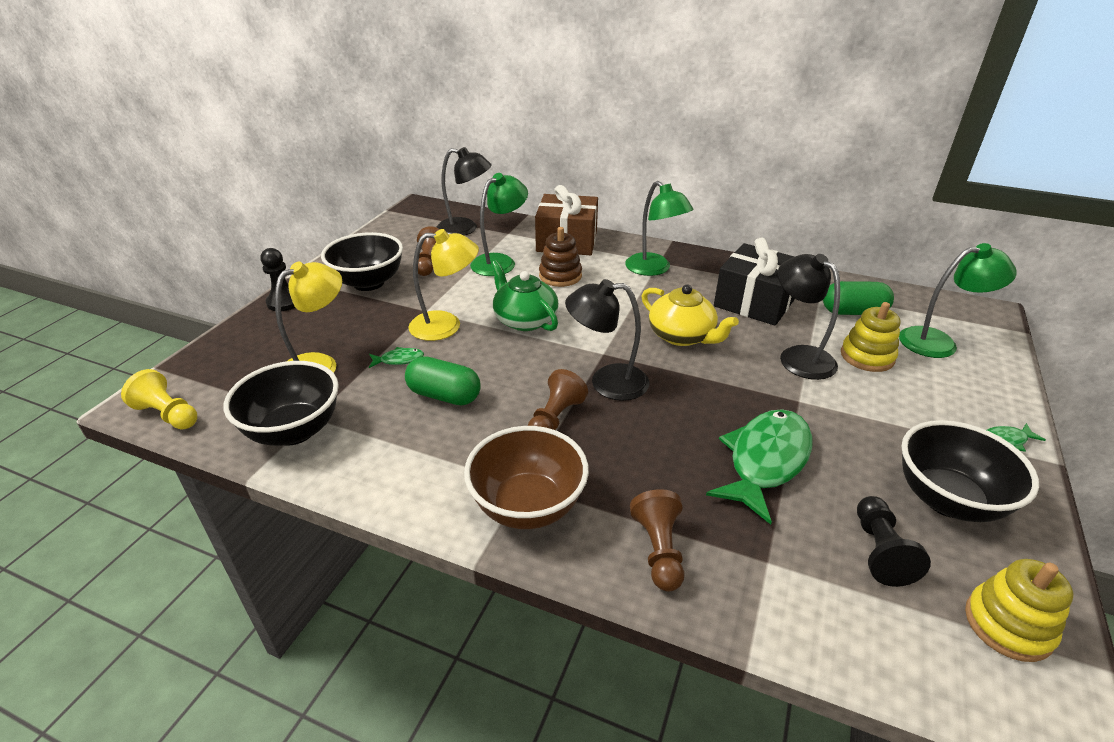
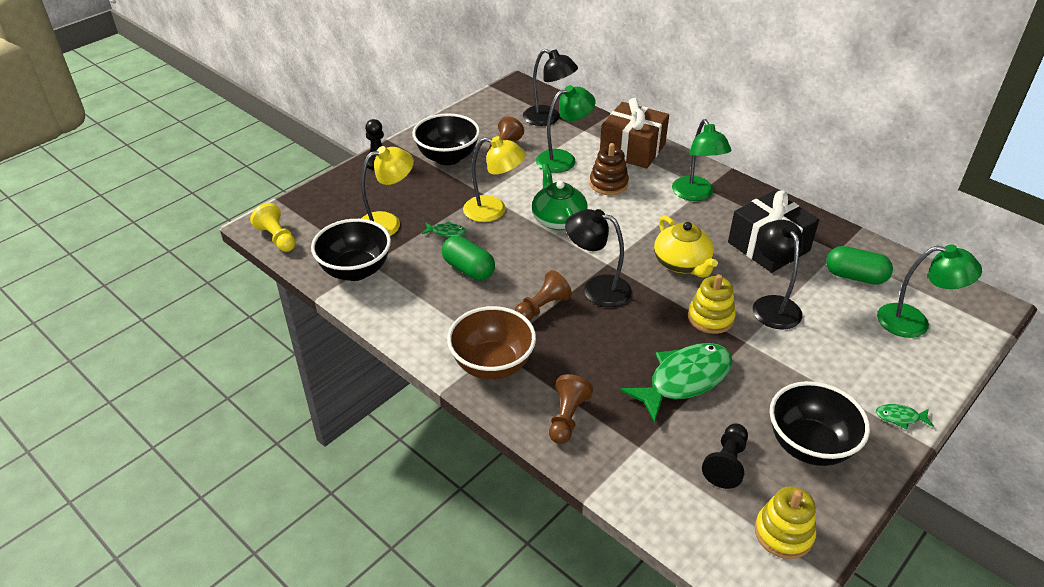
camera: 20 degrees right, 5 degrees up
(867, 356) = (835, 320): yellow stacking toy -> yellow stacking toy (710, 318)

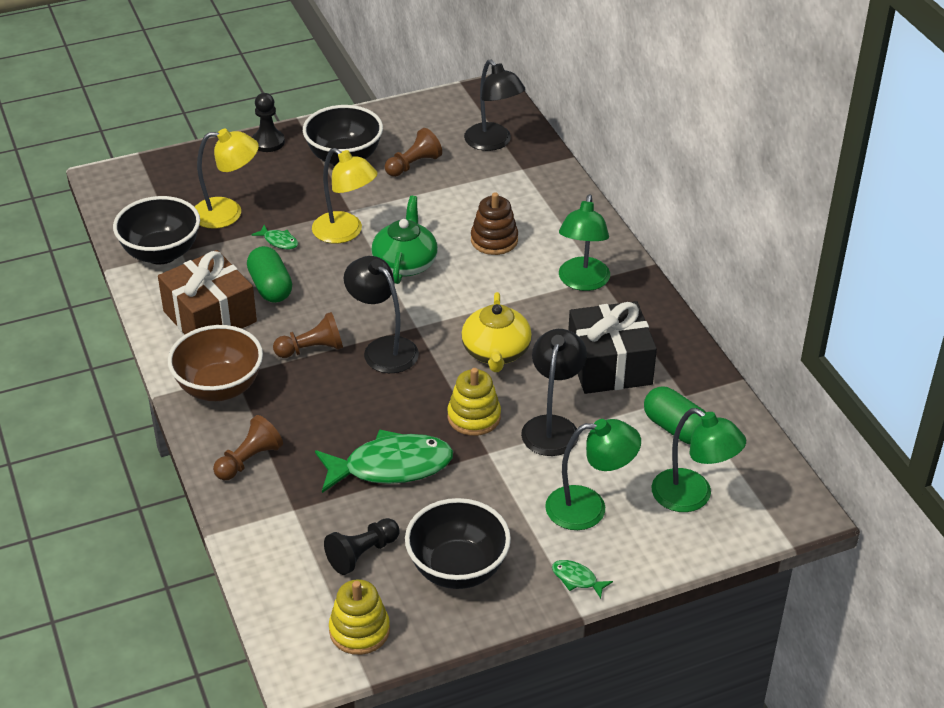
camera: 25 degrees right, 0 degrees up
(277, 238) = (111, 196): yellow pawn -> none
(563, 159) = (469, 196): green lamp -> green lamp (589, 508)
(632, 149) = (557, 208): brown gift -> brown gift (210, 316)

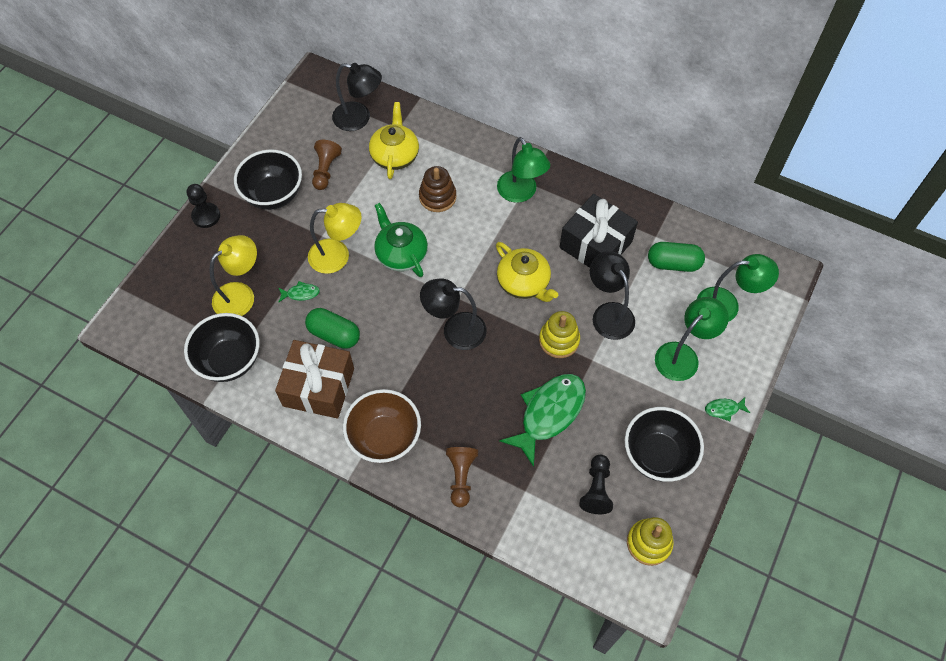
camera: 40 degrees left, 20 degrees up
(312, 349) = (412, 363): brown pawn -> none
(493, 187) = (395, 155): none -> yellow teapot

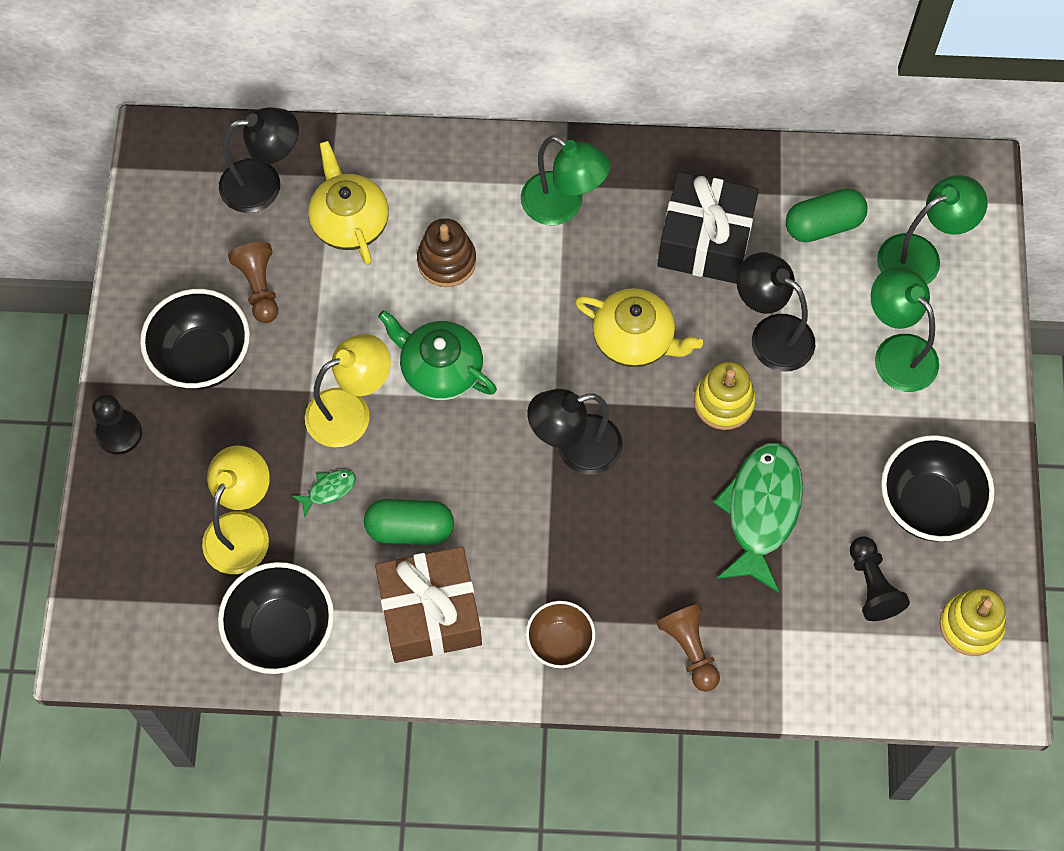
camera: 25 degrees left, 5 degrees up
(385, 438) = (560, 642): brown bowl -> brown bowl, size x0.61
(683, 355) = (896, 352): green lamp -> green lamp turned 60 degrees counterclockwise
(724, 409) = (982, 404): green fish -> none

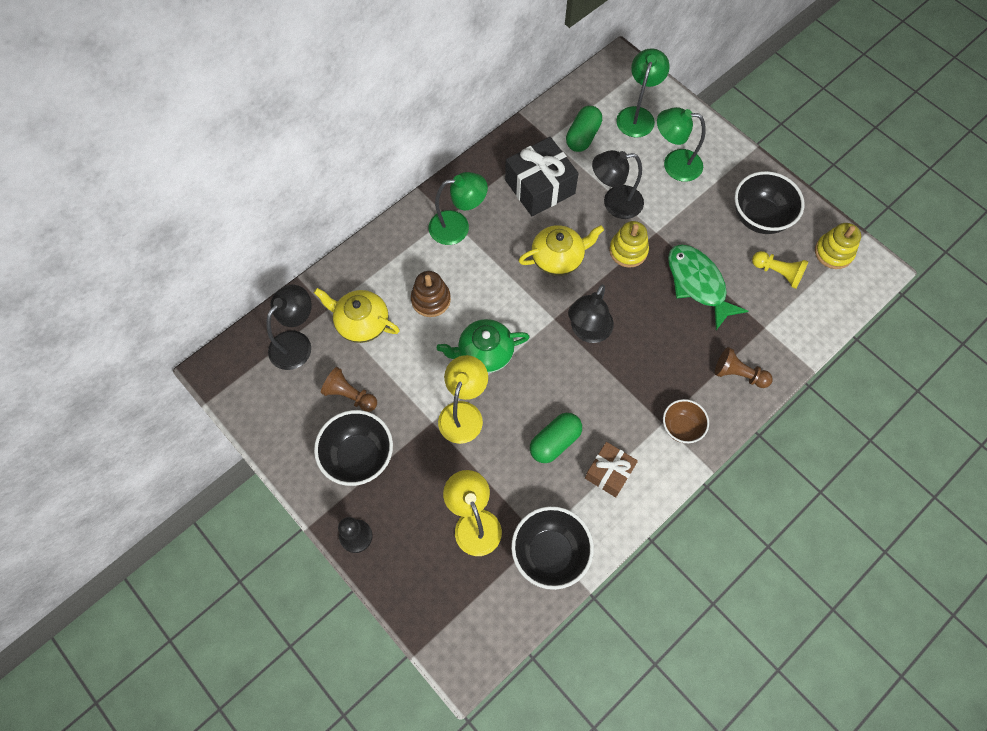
camera: 45 degrees left, 0 degrees up
(329, 490) = (495, 461): green fish -> none
(430, 613) = (609, 473): brown gift -> brown gift, size x0.62
(872, 585) = (777, 273): black pawn -> yellow pawn

